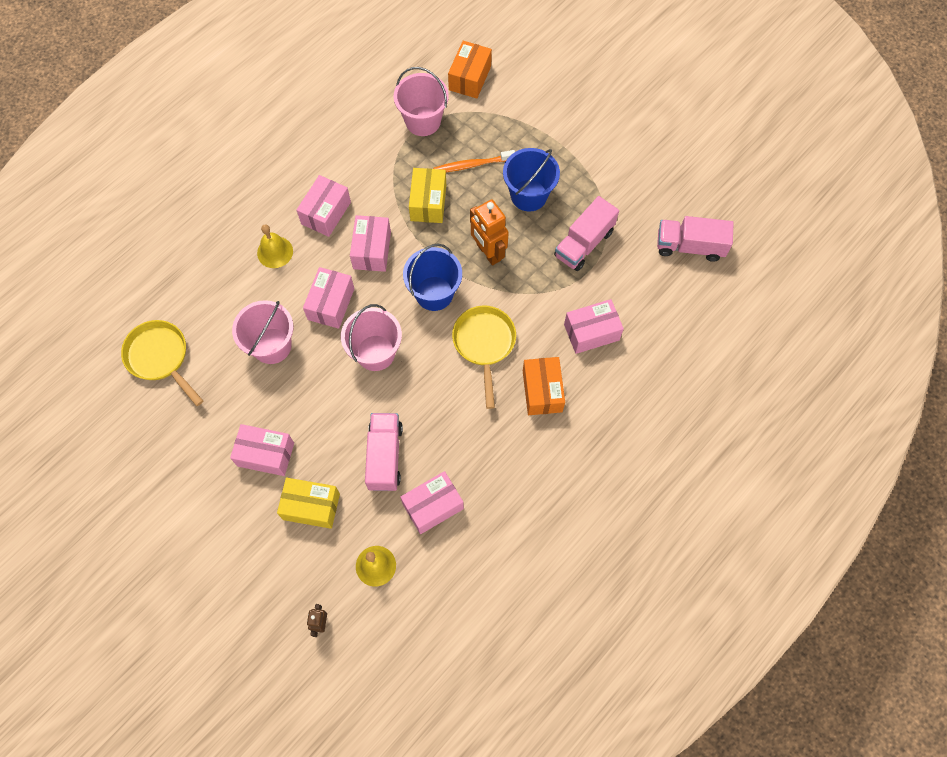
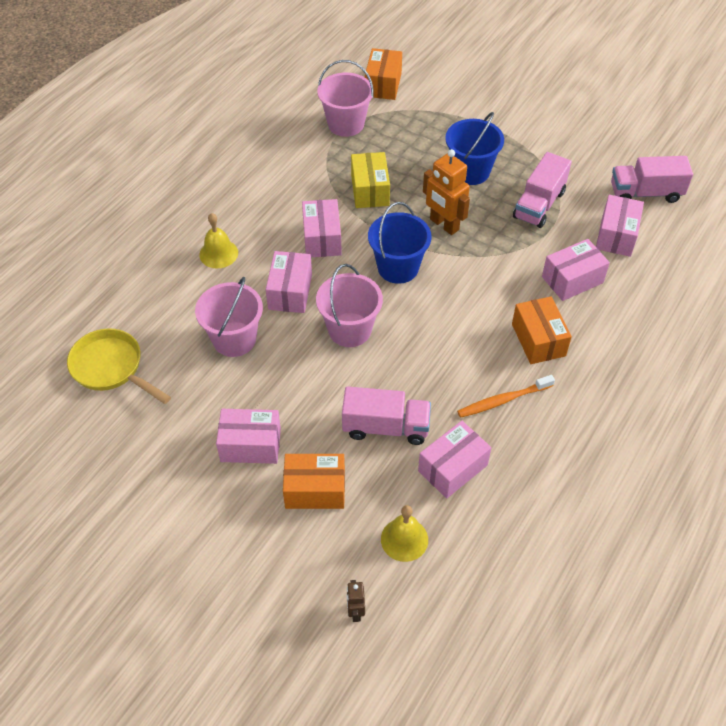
camera: 10 degrees left, 15 degrees down
(311, 506) = (315, 490): yellow box -> orange box
(326, 213) = (265, 212): pink box -> pink box (616, 235)
(385, 456) = (385, 427): pink truck -> pink truck turned 105 degrees clockwise
(472, 165) = (406, 153): orange toothbrush -> orange toothbrush (503, 400)
(484, 344) = (464, 306): yellow pan -> none

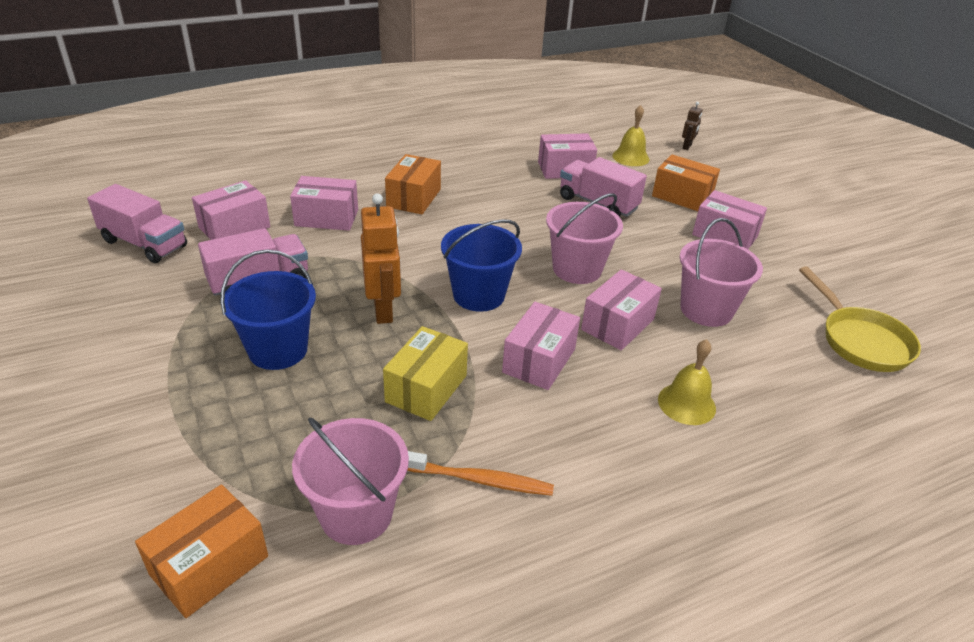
camera: 150 degrees left, 15 degrees down
(503, 400) = (487, 182): orange toothbrush -> orange toothbrush (479, 480)

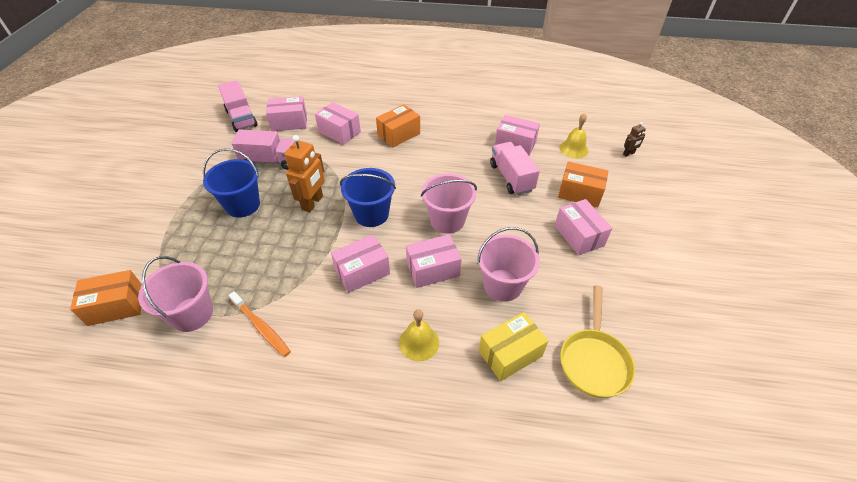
camera: 35 degrees right, 10 degrees up
(426, 388) = (288, 260): yellow box -> yellow box (510, 354)
(682, 196) = (579, 193): orange box -> orange box turned 45 degrees counterclockwise

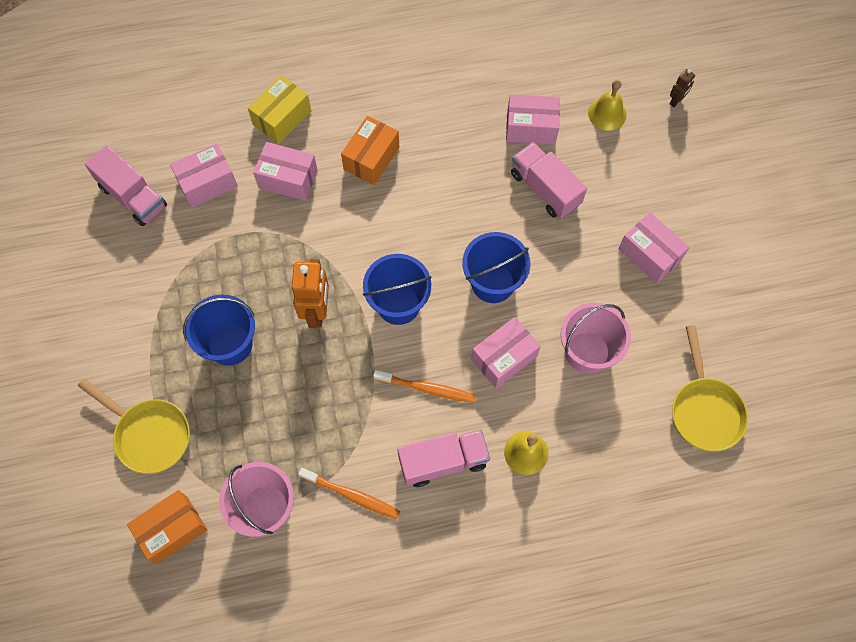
camera: 20 degrees left, 20 degrees up
(151, 241) = (149, 434): none -> yellow pan
(270, 161) = (222, 261): pink truck -> pink truck (443, 461)
(362, 272) = (426, 388): pink box -> orange toothbrush
(447, 220) = (493, 283): pink bucket -> blue bucket
(510, 354) = (621, 432): yellow box -> yellow box (282, 118)
(579, 193) = (633, 188): orange box -> none

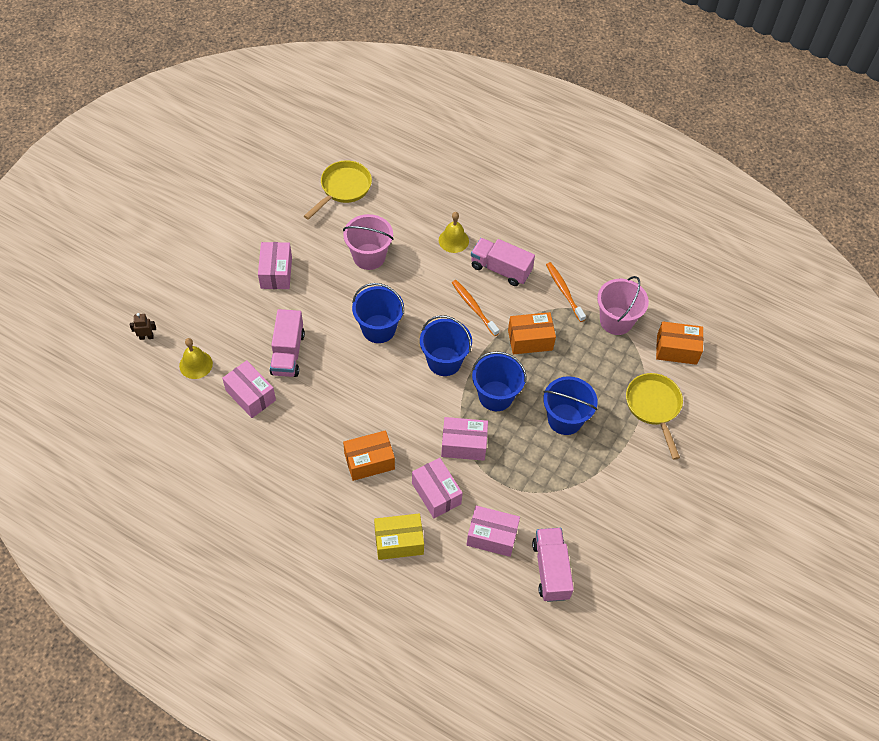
camera: 140 degrees left, 10 degrees down
(317, 311) = (495, 396): orange robot -> blue bucket
(337, 402) = (530, 340): none -> orange box
(504, 358) = (416, 288): pink box -> pink box (463, 445)

